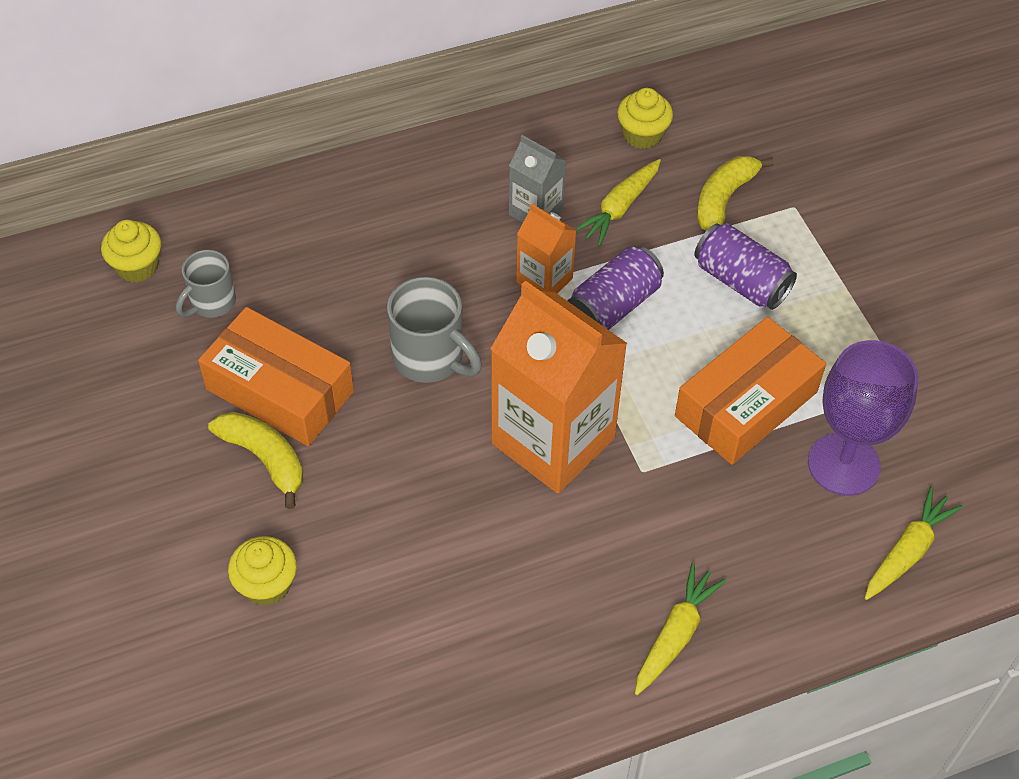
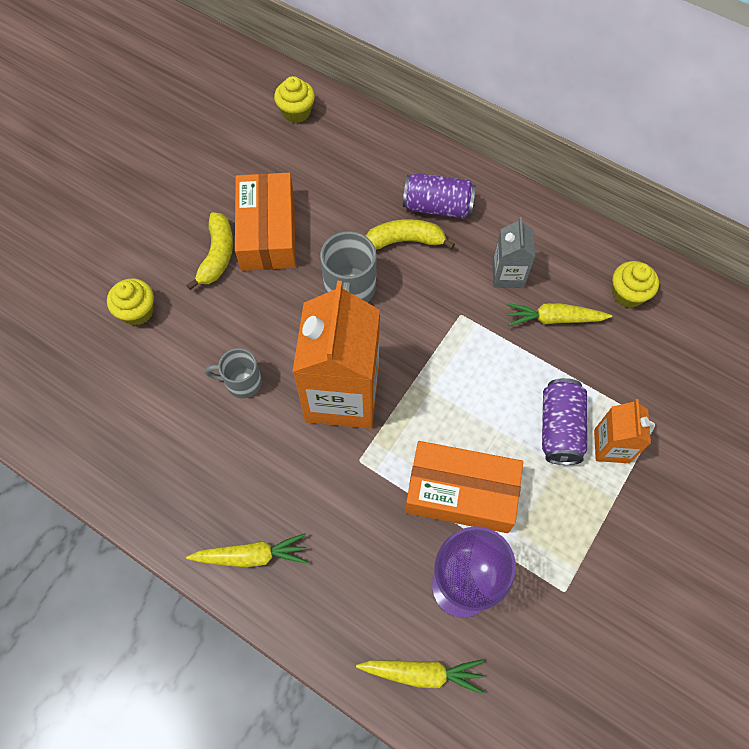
camera: 55 degrees right, 10 degrees up
(211, 303) = (300, 161): grey mug -> grey mug (242, 382)
(544, 280) = (459, 313): orange carton -> orange carton (611, 446)
(614, 305) = (473, 364): purple can -> purple can (437, 207)
(724, 199) = (619, 376): yellow banana -> yellow banana (405, 241)

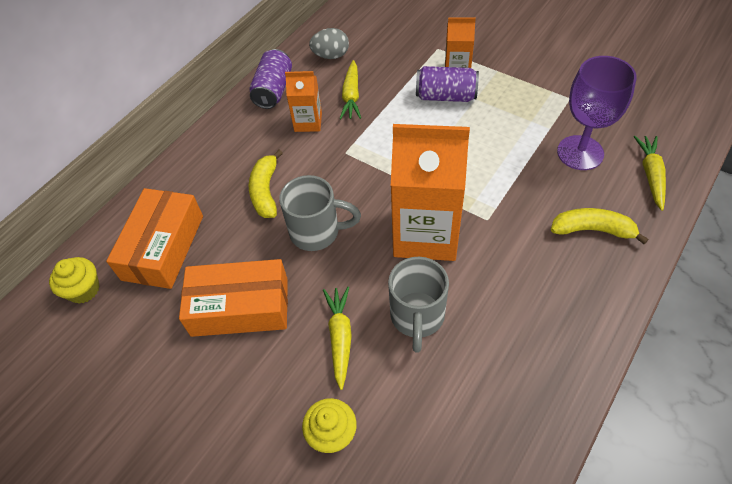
camera: 85 degrees left, 10 degrees down
(217, 255) = (264, 354): yellow banana -> yellow banana (592, 230)
(242, 382) = (417, 317): grey mug -> grey mug, size x1.52
(251, 556) = (588, 295): yellow carrot -> yellow carrot (340, 337)
(437, 207) = (231, 168): purple can -> purple can (273, 90)
(461, 493) = (506, 153): orange box -> orange box (163, 247)
(508, 274) = (308, 122): grey carton -> orange carton
(627, 294) = (331, 56): yellow cupcake -> grey egg

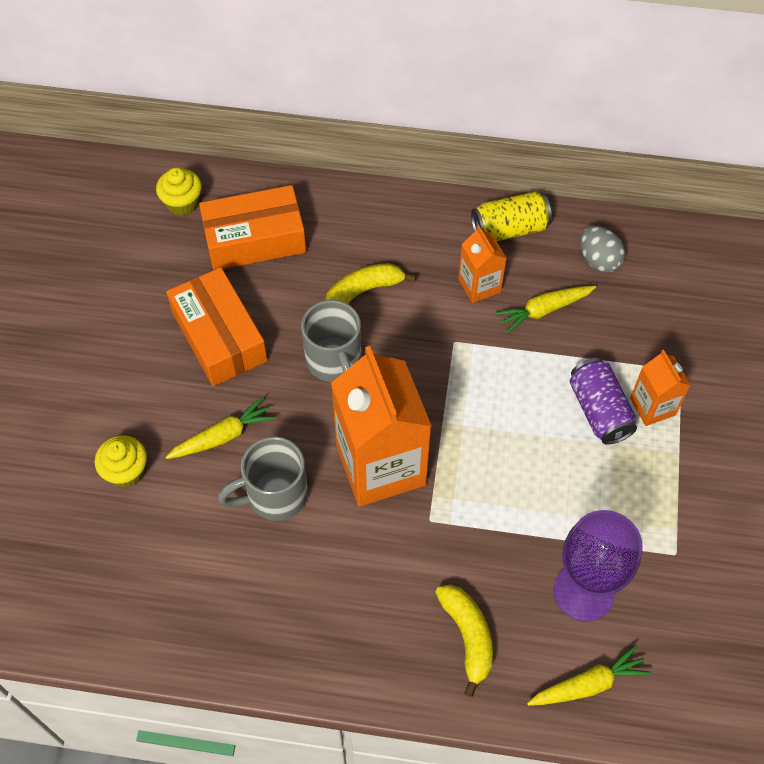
camera: 60 degrees right, 5 degrees up
(273, 90) = (509, 229): purple can -> yellow can

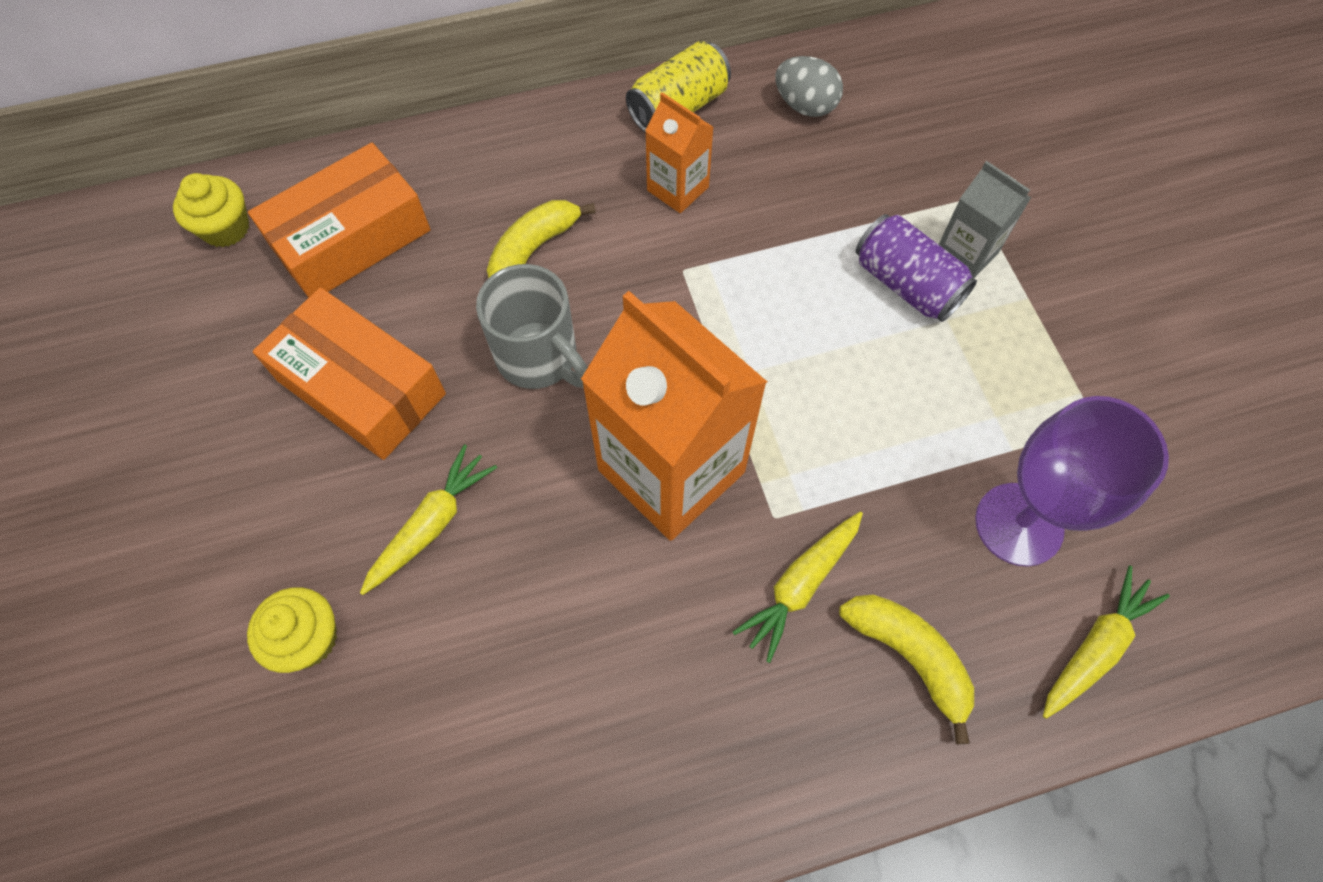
camera: 25 degrees left, 5 degrees up
(275, 495) = (546, 577): grey mug -> none
(543, 310) = (772, 189): yellow carrot -> yellow carrot (800, 585)
(652, 406) = (965, 254): orange carton -> grey carton

